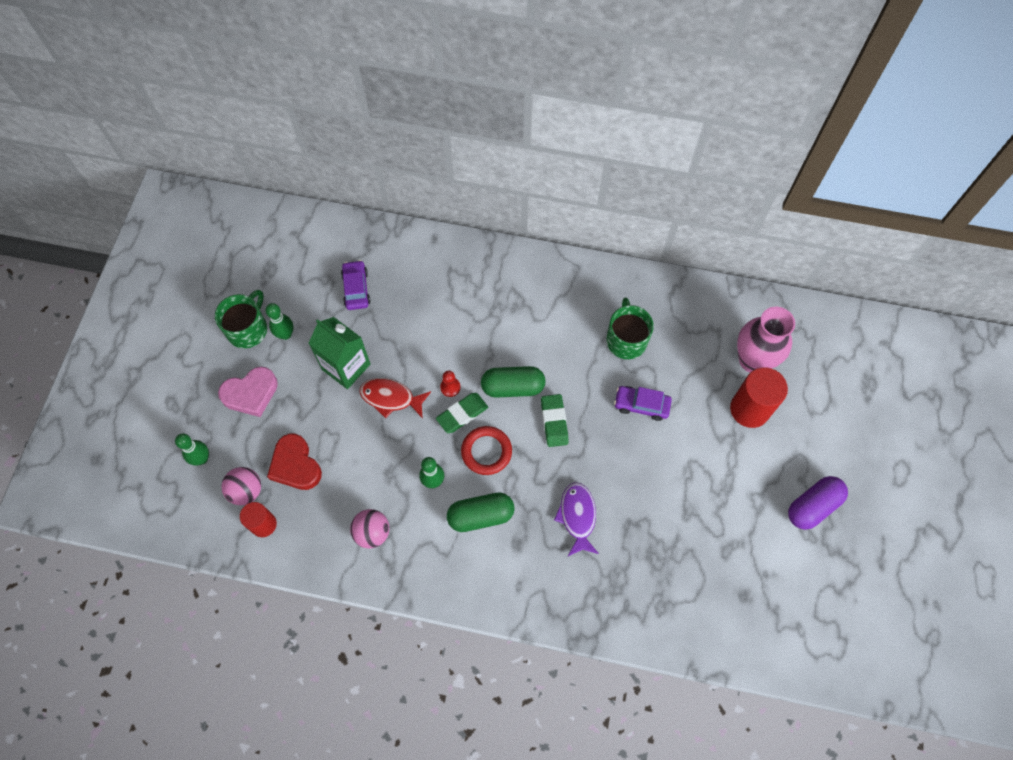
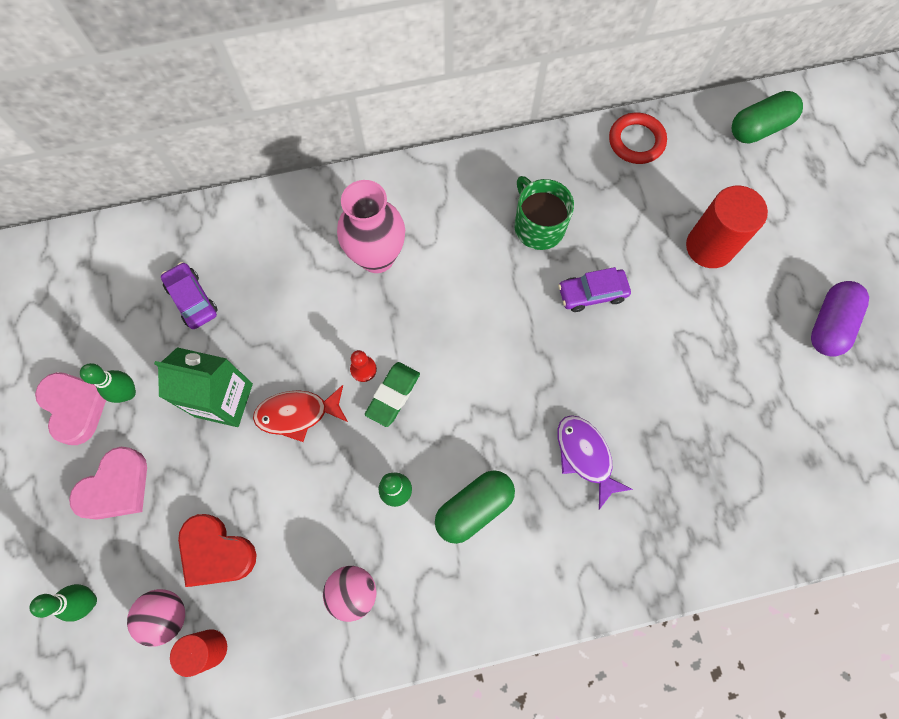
camera: 25 degrees left, 5 degrees up
(248, 329) = (75, 407): green mug -> pink heart
(486, 451) = (443, 427): red ring -> red ring (636, 141)
(513, 387) = (437, 337): green capsule -> green capsule (759, 128)
(554, 422) = (504, 356): green eraser -> none
(753, 360) = (685, 191): pink vase -> pink vase (377, 257)

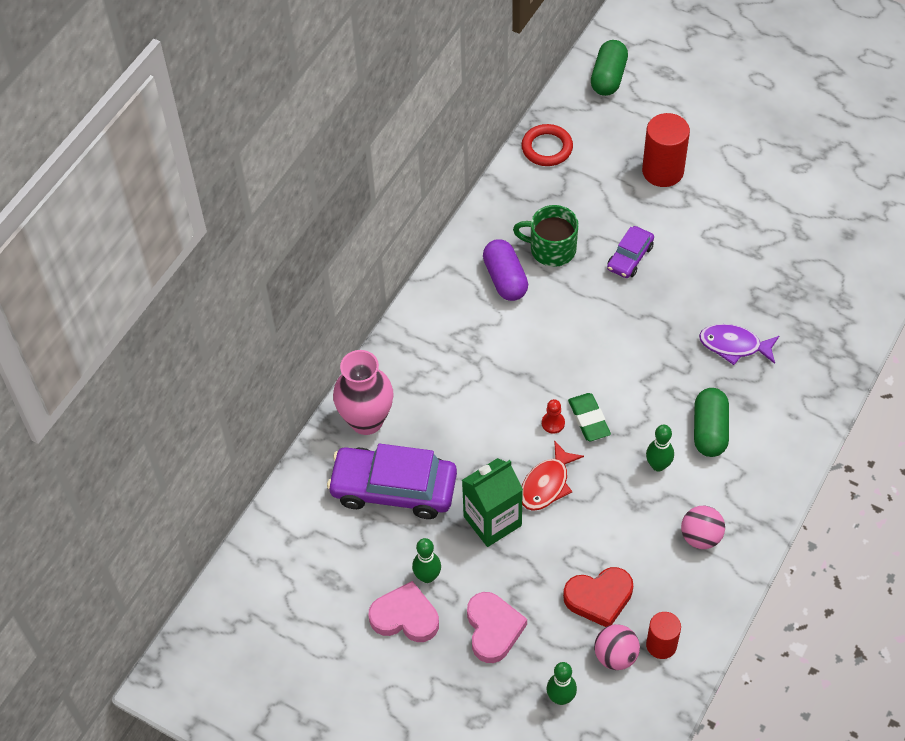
camera: 45 degrees left, 15 degrees down
(192, 299) = (394, 489): purple car -> purple car, size x1.92
(377, 257) = (477, 356): pink vase -> pink vase (366, 420)
(829, 325) = (775, 155): purple capsule -> purple capsule (505, 279)

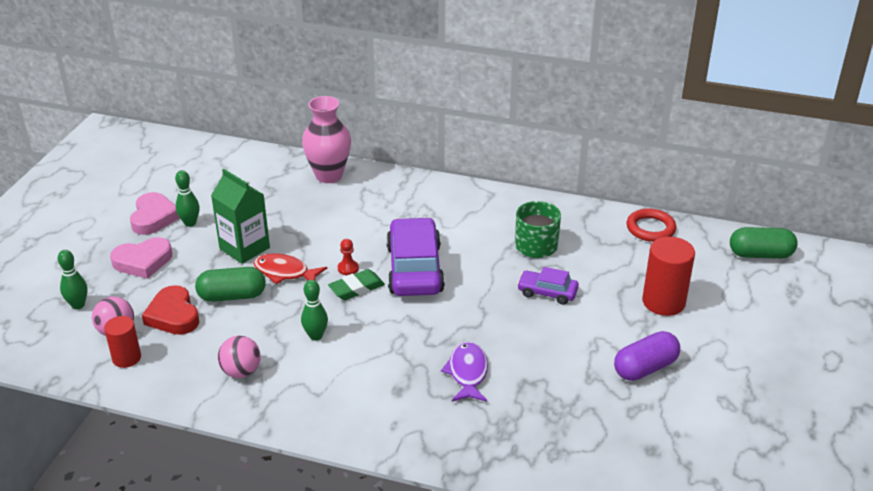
camera: 75 degrees right, 20 degrees down
(394, 489) = (268, 196): purple car -> purple car (414, 269)
(505, 279) = (492, 224): purple capsule -> purple capsule (645, 368)
(709, 430) = (362, 365): green capsule -> green capsule (232, 296)

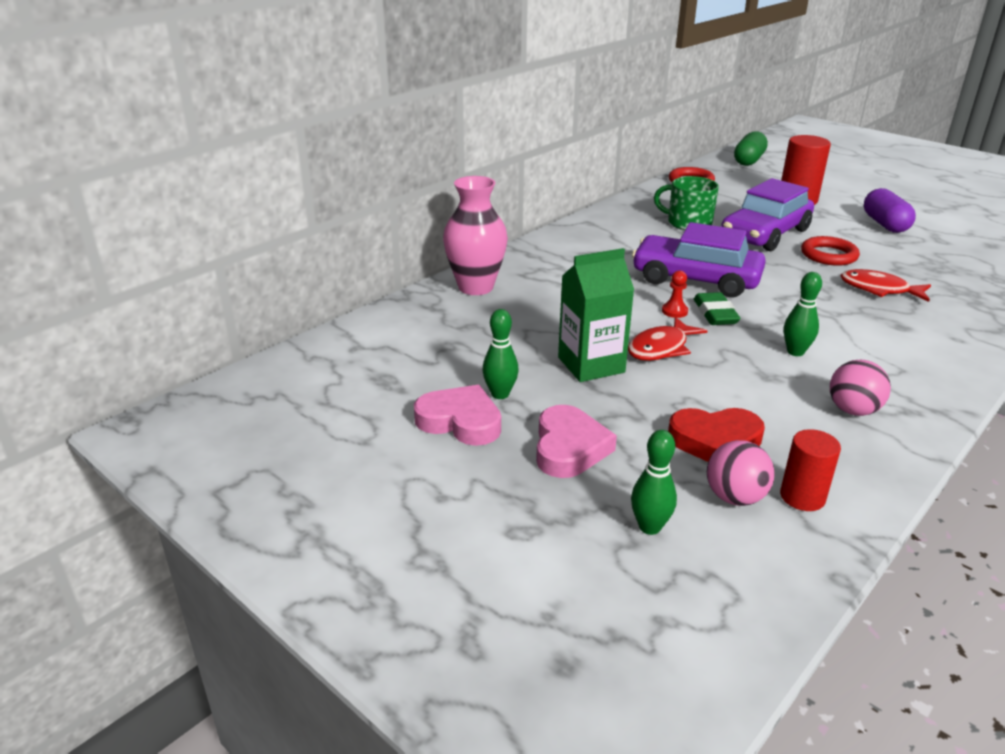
camera: 65 degrees left, 5 degrees down
(232, 296) = (692, 391): green capsule -> none
(467, 373) = (879, 289): purple fish -> red fish
(526, 336) = (828, 255): none -> red ring
(547, 292) = (765, 234): purple car -> purple car, size x1.92

